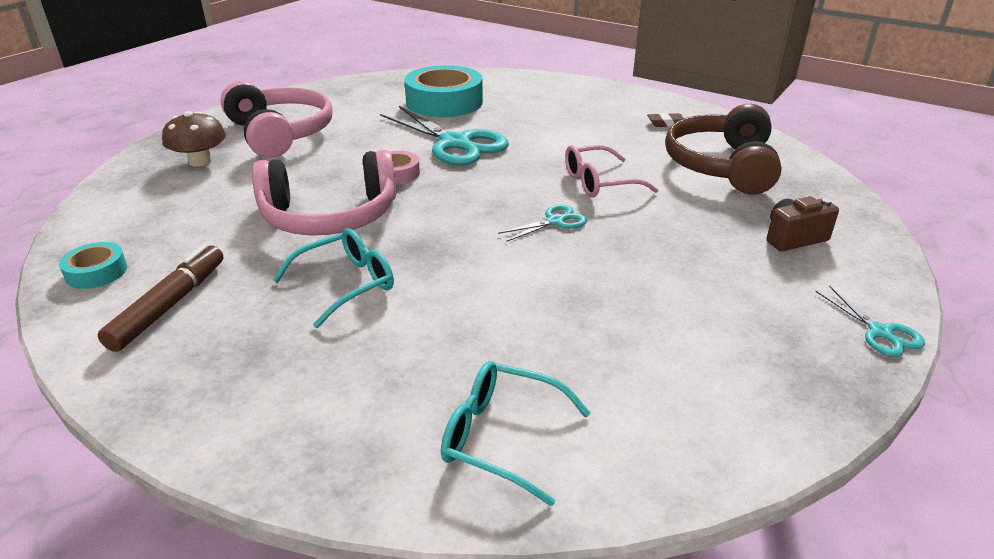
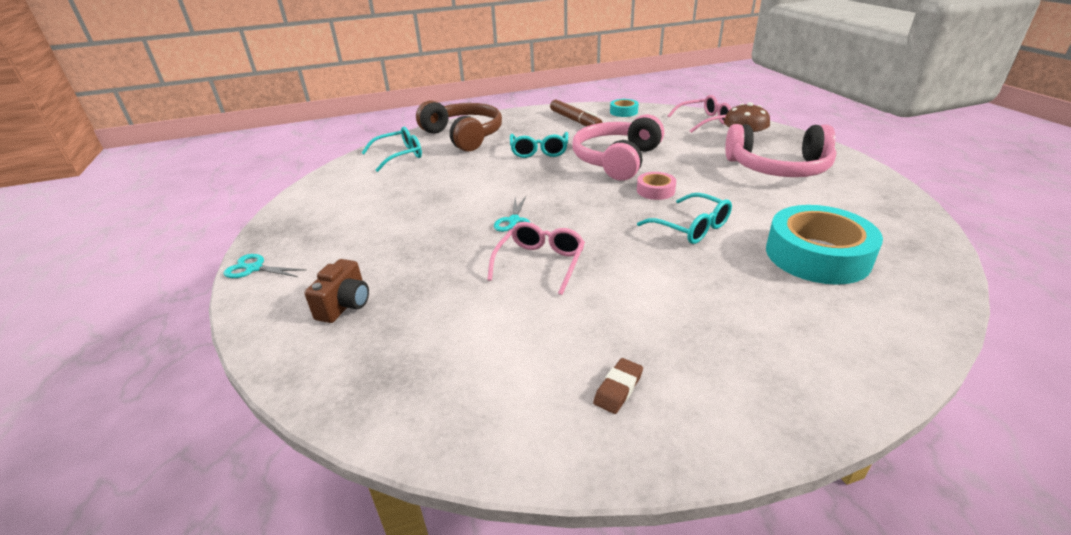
camera: 130 degrees right, 0 degrees up
(128, 197) = (704, 121): none -> pink glasses
(455, 143) = (691, 227): turquoise scissors -> turquoise glasses
(722, 166) = (476, 353): brown headphones -> brown headphones (464, 136)

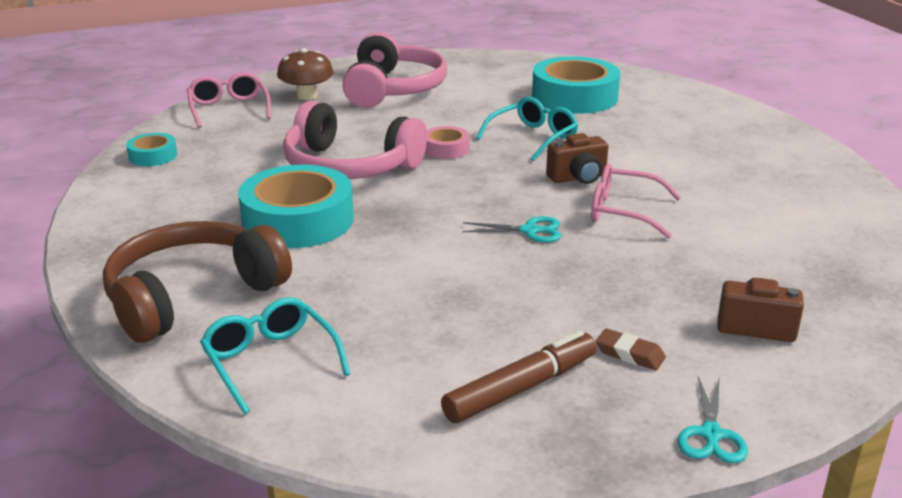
camera: 95 degrees left, 5 degrees down
(539, 151) = (298, 220): turquoise glasses -> turquoise tape
(575, 120) = (170, 193): brown marker -> brown marker (521, 388)
(606, 245) = (578, 178): none -> brown camera
(618, 389) = (789, 178): brown eraser -> brown eraser (630, 354)

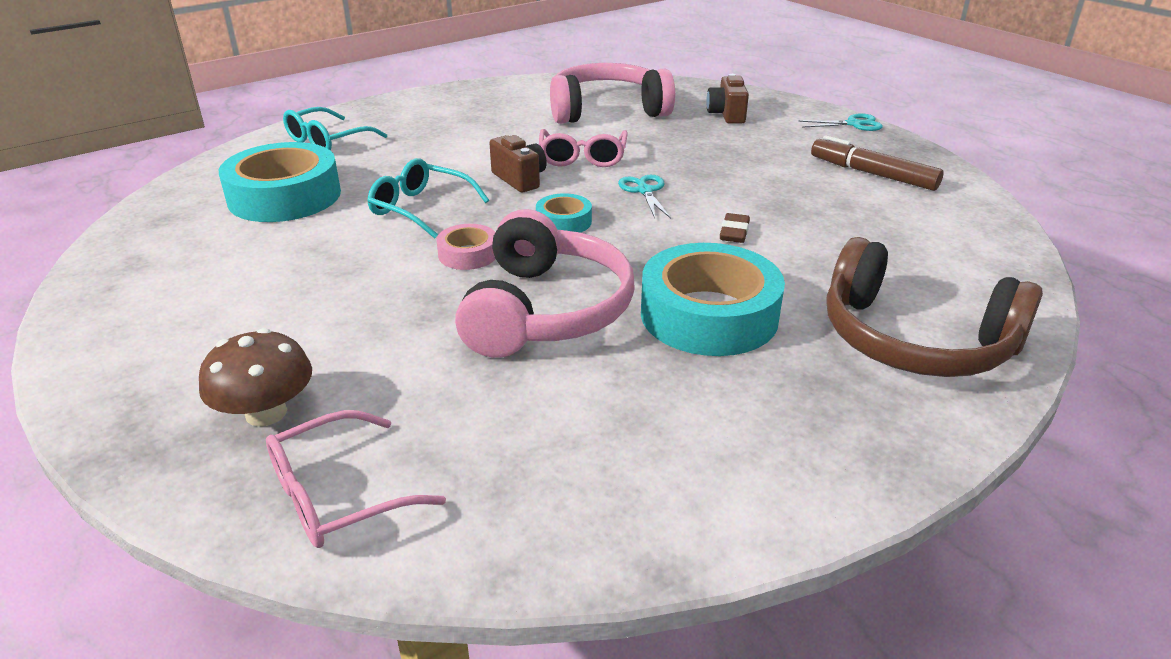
camera: 105 degrees left, 5 degrees up
(153, 156) = (584, 520): turquoise tape -> turquoise tape (564, 222)
(270, 361) = (956, 270): turquoise glasses -> turquoise glasses (327, 141)
(393, 89) = (240, 329): pink headphones -> pink headphones (607, 110)
(630, 354) = (796, 146): brown eraser -> brown eraser (734, 232)

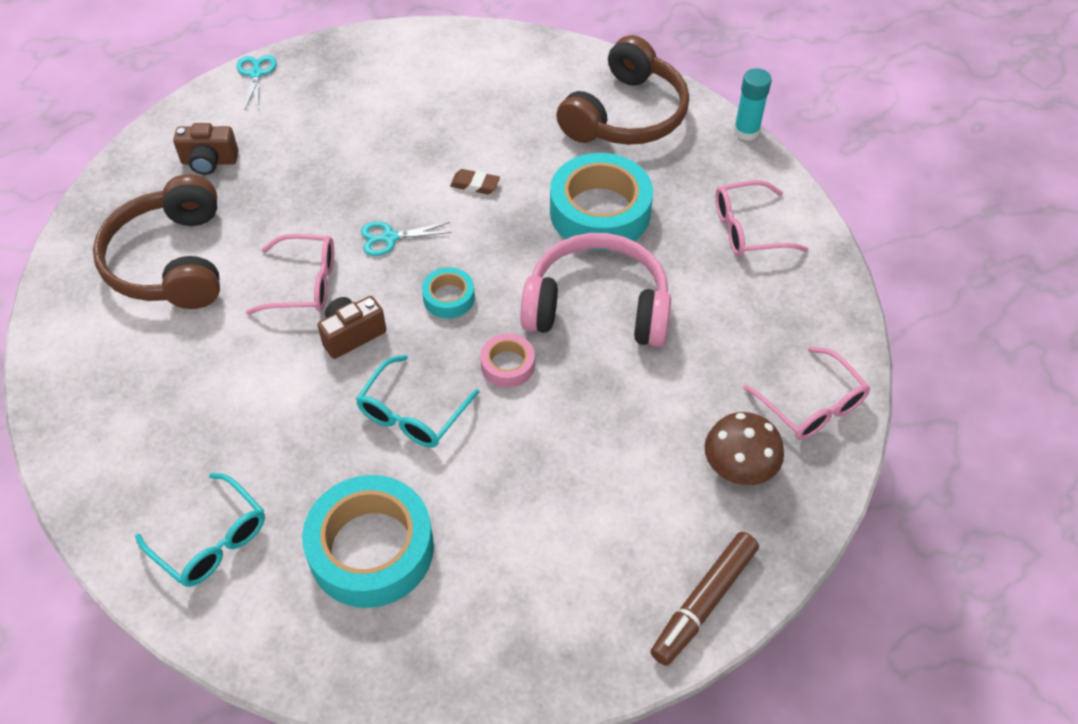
camera: 90 degrees left, 20 degrees up
(607, 110) = (171, 261): pink headphones -> brown headphones
(700, 452) = (748, 229): none -> pink glasses
(872, 174) = (371, 84): brown marker -> brown marker (703, 602)
(940, 467) = (746, 131): none -> turquoise glue stick

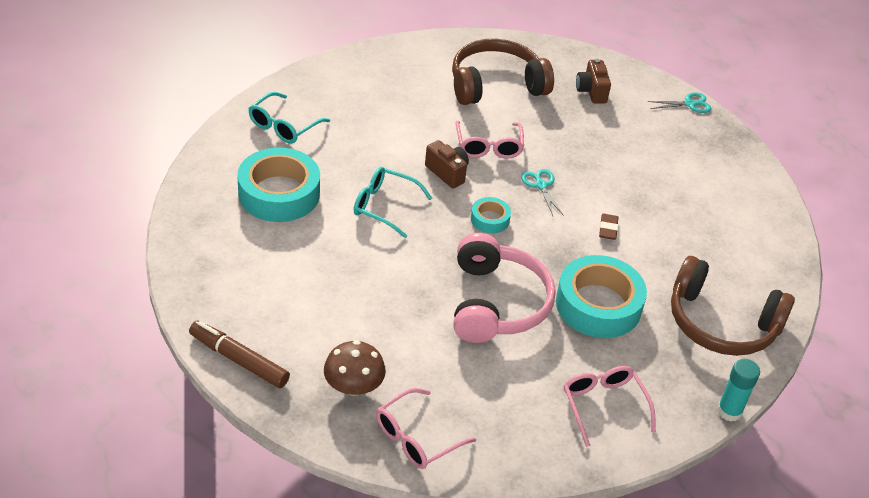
camera: 80 degrees right, 10 degrees down
(507, 365) = (432, 253): pink tape -> none

